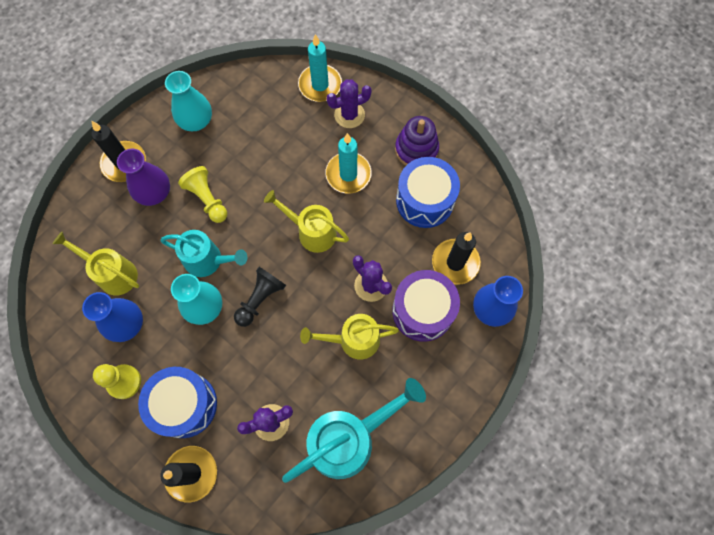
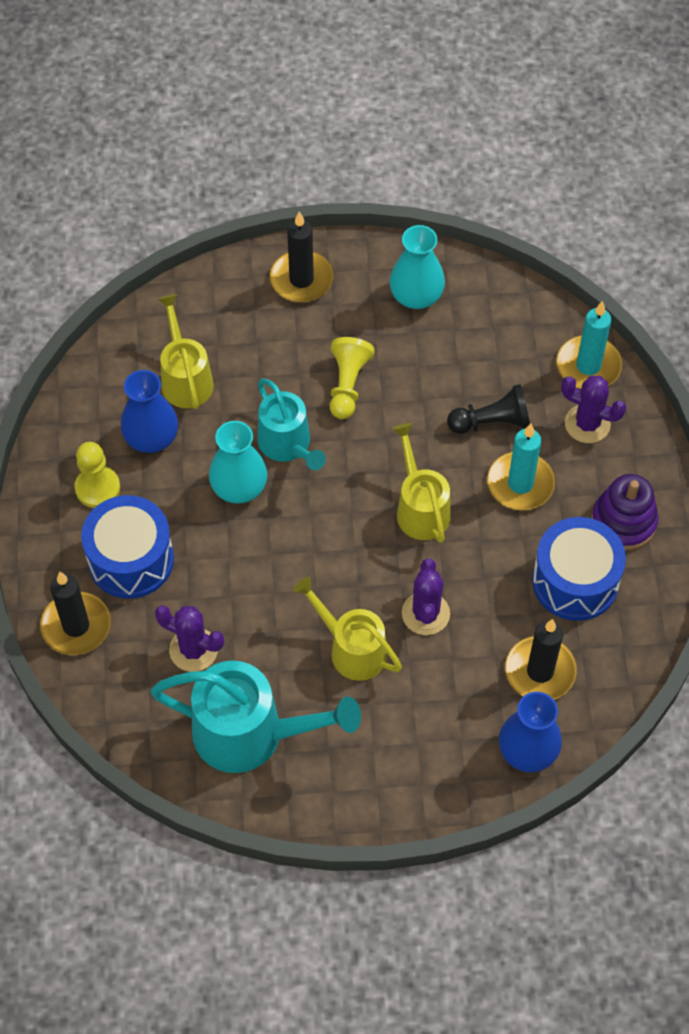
camera: 45 degrees right, 10 degrees down
(154, 193) = (301, 334): purple vase -> none
(260, 299) = (300, 527): black pawn -> black pawn (491, 422)
(422, 311) = (453, 686): purple drum -> none

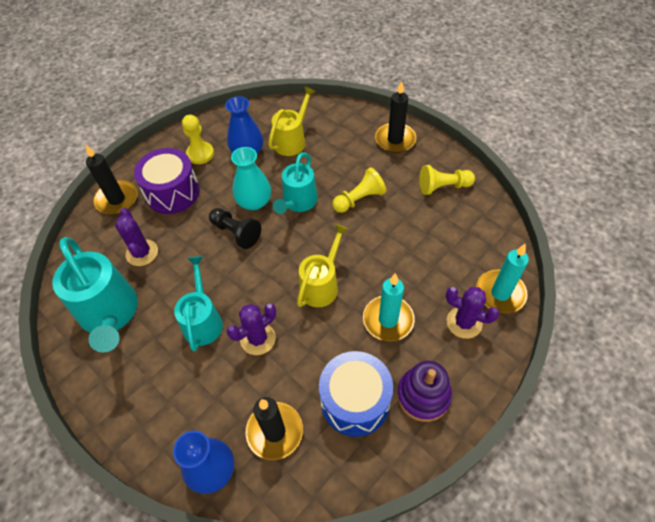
camera: 50 degrees right, 5 degrees down
(131, 559) = (172, 192): blue drum -> purple drum
(351, 648) = (203, 320): yellow watering can -> turquoise watering can
(416, 295) = (443, 187): turquoise vase -> yellow pawn
(491, 422) = (410, 276): black pawn -> black pawn (236, 233)
(587, 424) = (464, 322): purple cactus -> purple cactus turned 45 degrees counterclockwise

